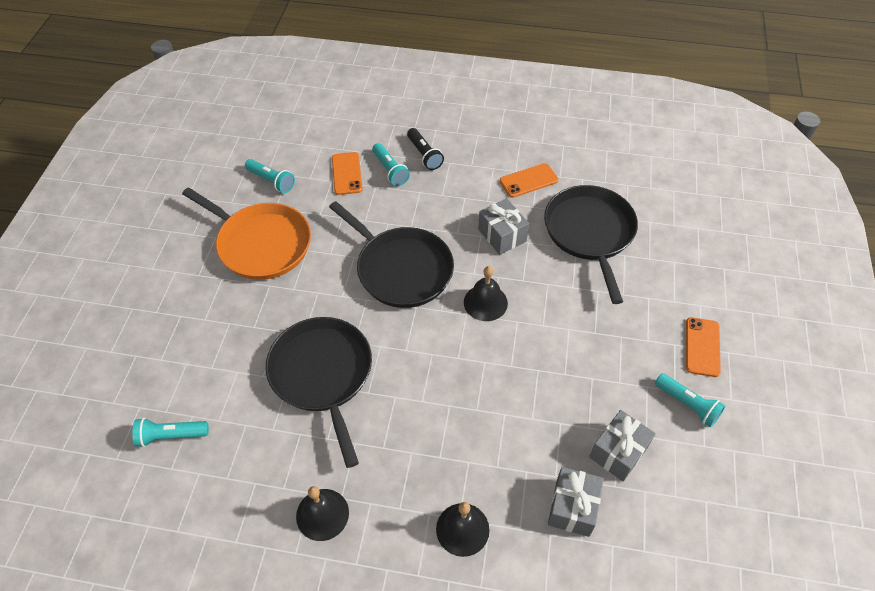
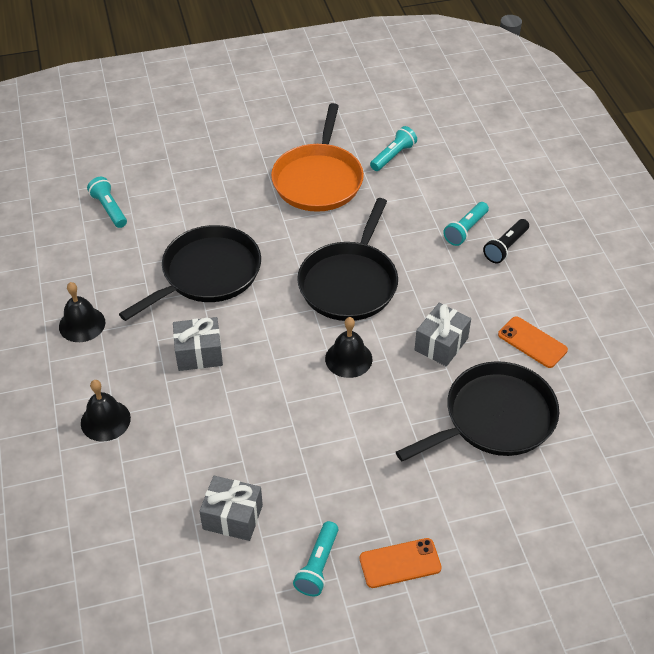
camera: 65 degrees right, 5 degrees down
(271, 181) = (393, 156): turquoise flashlight -> turquoise flashlight turned 150 degrees counterclockwise
(347, 173) = (439, 201): orange phone -> none
(572, 507) = (158, 495): grey gift -> grey gift (199, 354)

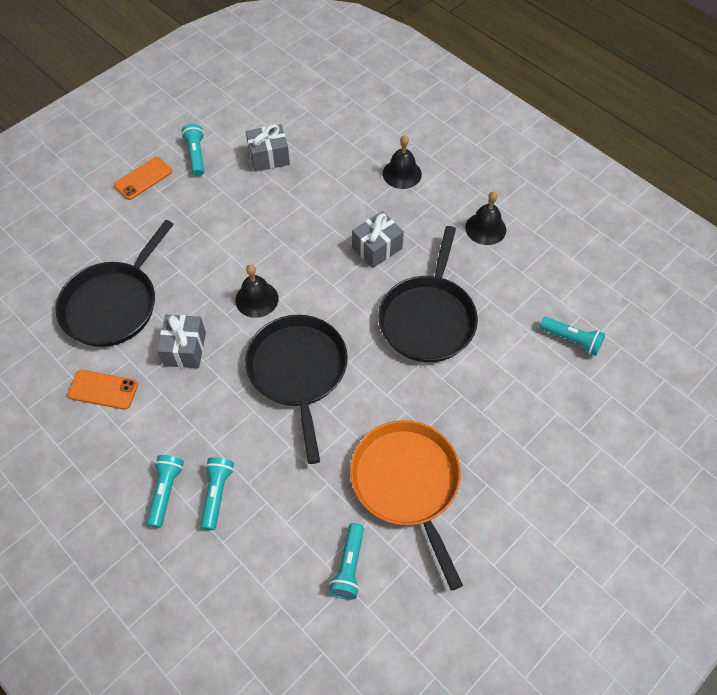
camera: 150 degrees right, 10 degrees up
(505, 247) = (166, 492): black flashlight -> turquoise flashlight

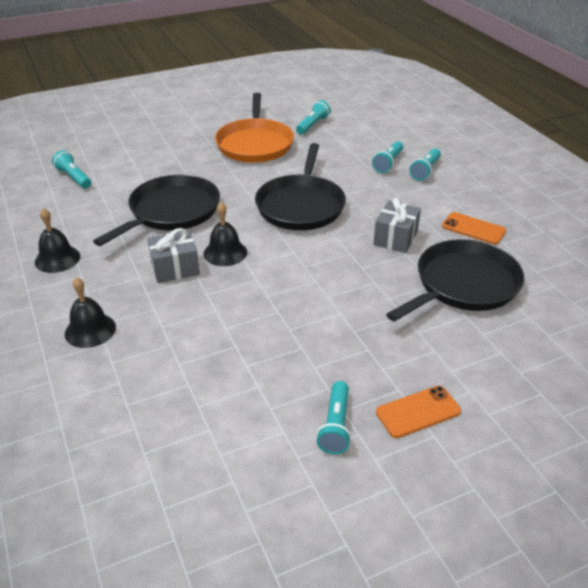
camera: 160 degrees left, 20 degrees down
(256, 299) = (316, 257): black bell -> black bell (225, 252)
(269, 157) = (236, 395): grey gift -> none

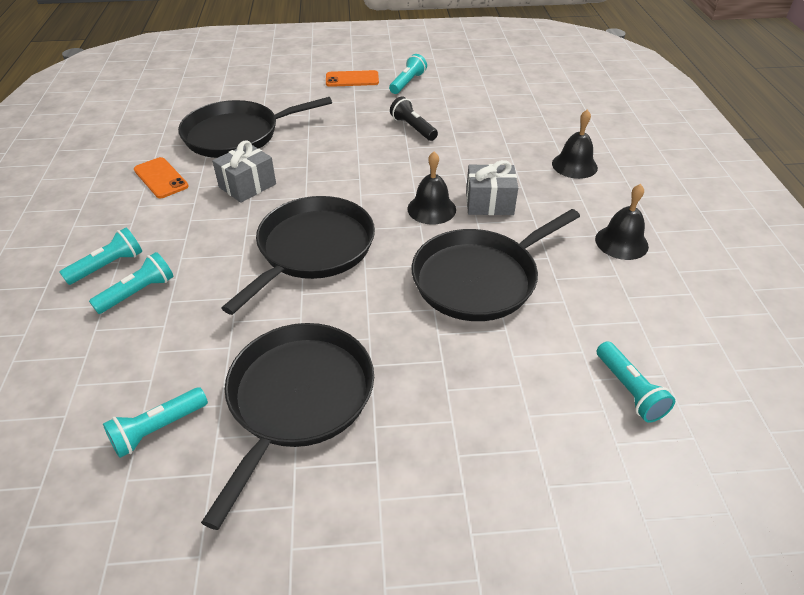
camera: 160 degrees left, 5 degrees up
(255, 144) = (298, 399): orange pan -> black pan
(285, 340) = (413, 128): none -> black flashlight

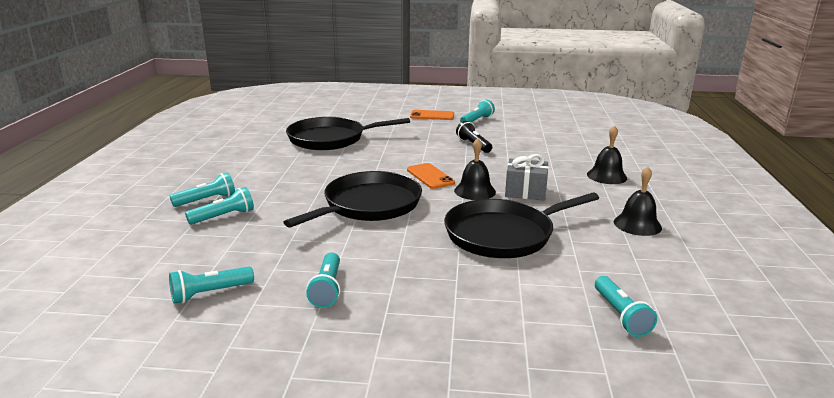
camera: 10 degrees right, 20 degrees down
(161, 178) = (264, 157): orange phone -> orange phone (430, 176)
(247, 185) = (329, 166): grey gift -> none
(298, 399) = (327, 289): black pan -> turquoise flashlight

